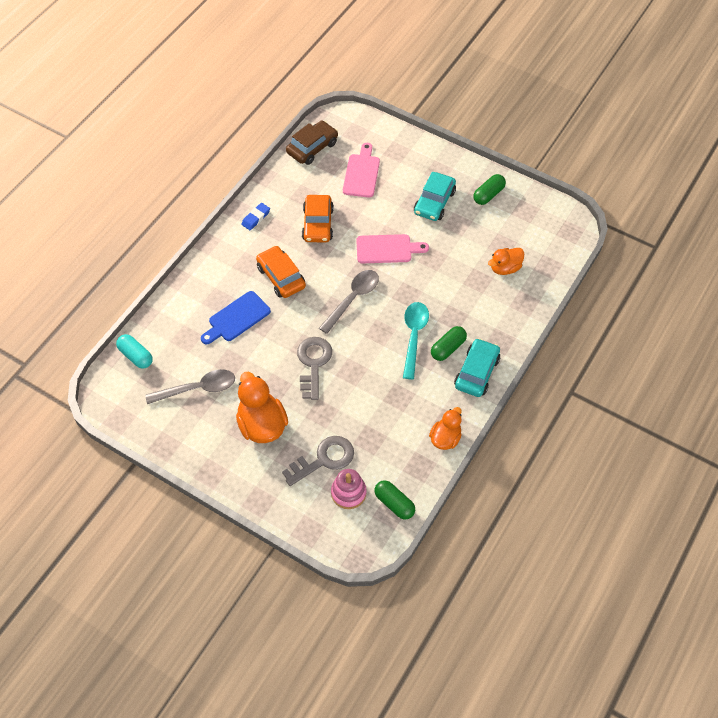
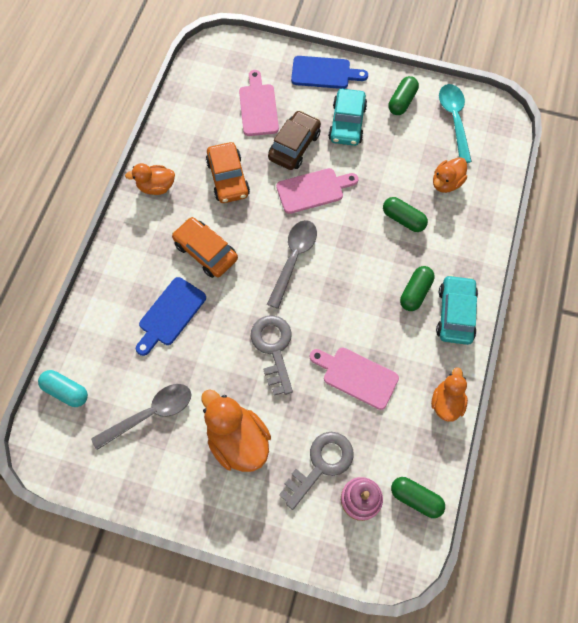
camera: 15 degrees left, 10 degrees up
(256, 218) = (156, 187): blue eraser -> orange duck
(312, 148) = (195, 89): brown car -> brown car (294, 146)
(376, 401) = (356, 376): none -> pink cutting board
(414, 336) = (374, 287): turquoise spoon -> turquoise spoon (454, 120)
(428, 158) = (324, 73): none -> blue cutting board
(457, 289) = (403, 219): none -> green capsule

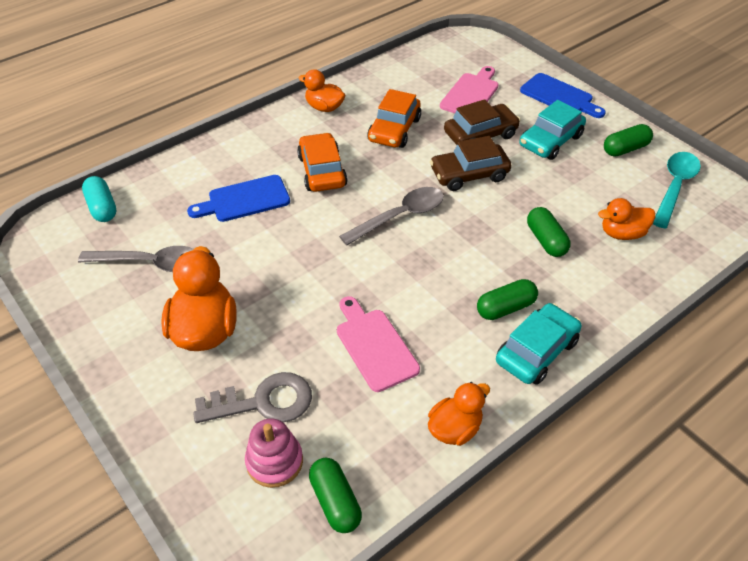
camera: 35 degrees right, 20 degrees down
(273, 348) = (312, 276): grey key -> none
(313, 190) = (469, 174): pink cutting board -> brown car

